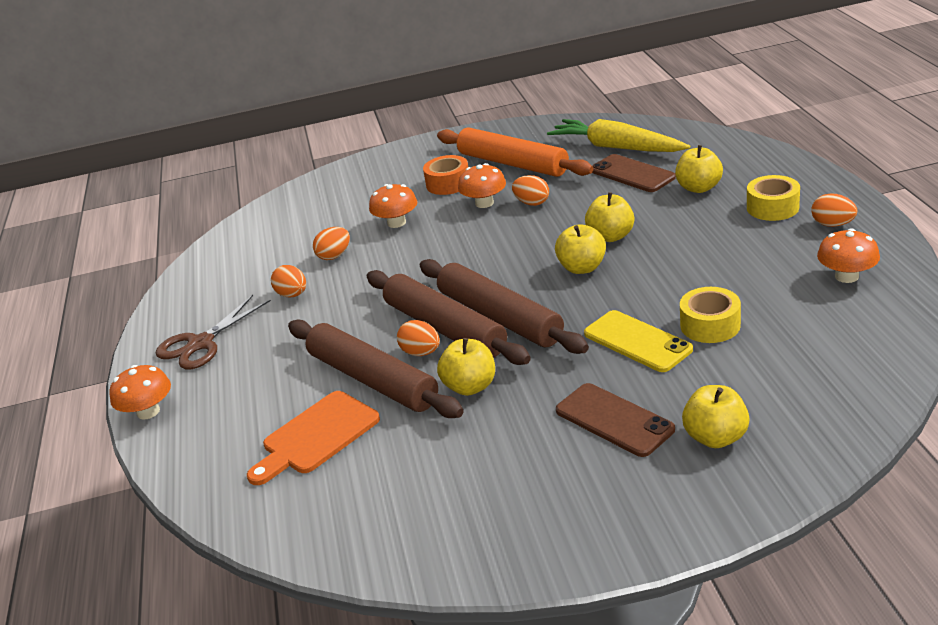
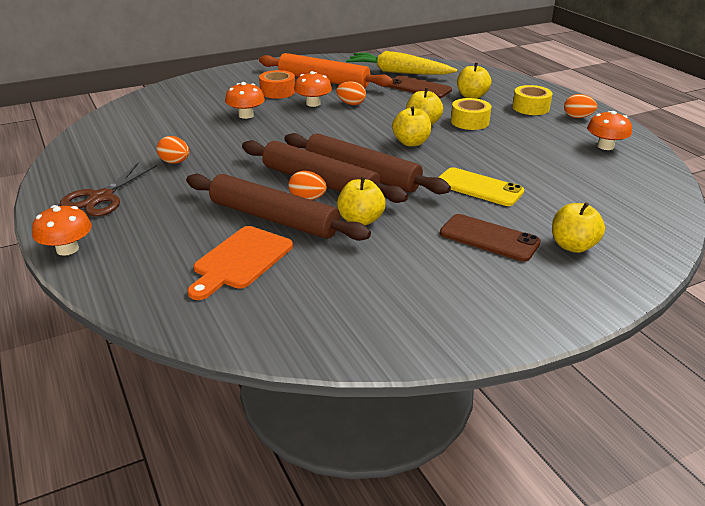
camera: 20 degrees left, 0 degrees up
(334, 256) = (201, 136): orange egg -> none
(710, 325) = (527, 176): yellow tape -> yellow tape (469, 122)

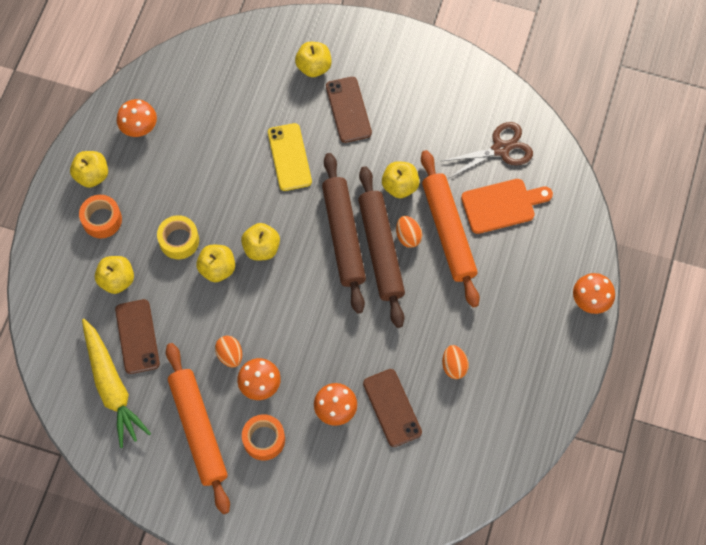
camera: 135 degrees left, 35 degrees up
(101, 198) = (537, 352): brown scissors -> brown scissors (501, 149)
(203, 130) = (392, 408): none -> brown phone
(273, 218) = (448, 232): brown rolling pin -> orange rolling pin
(530, 108) = (102, 220): yellow tape -> orange tape
(577, 117) = (92, 175): orange egg -> yellow apple

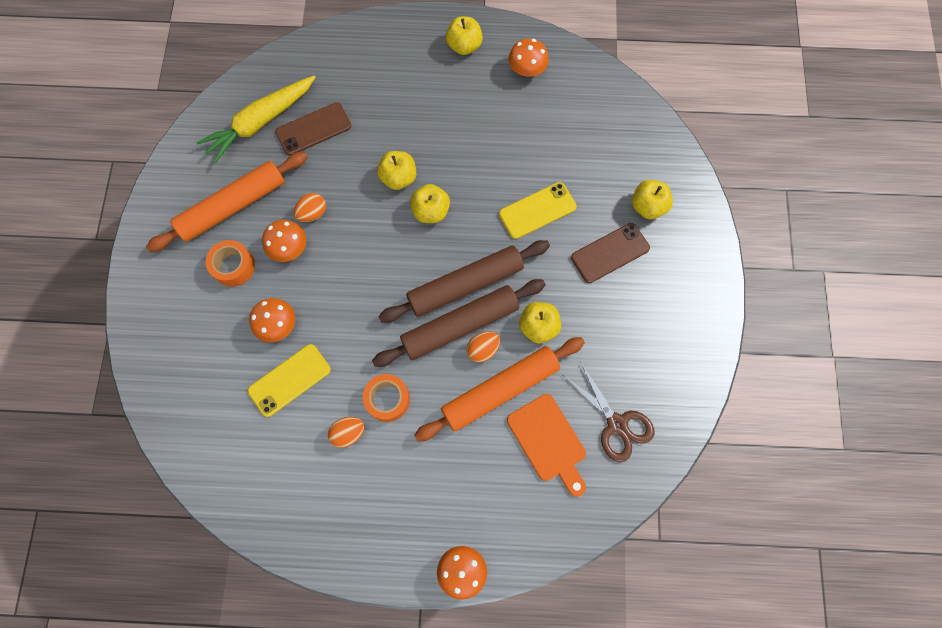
camera: 75 degrees right, 5 degrees up
(102, 220) = (422, 67): orange tape -> orange tape (387, 399)
(117, 280) = (365, 96): yellow apple -> none
(179, 240) = (419, 137): yellow tape -> none
(392, 408) = (289, 380): brown phone -> yellow phone

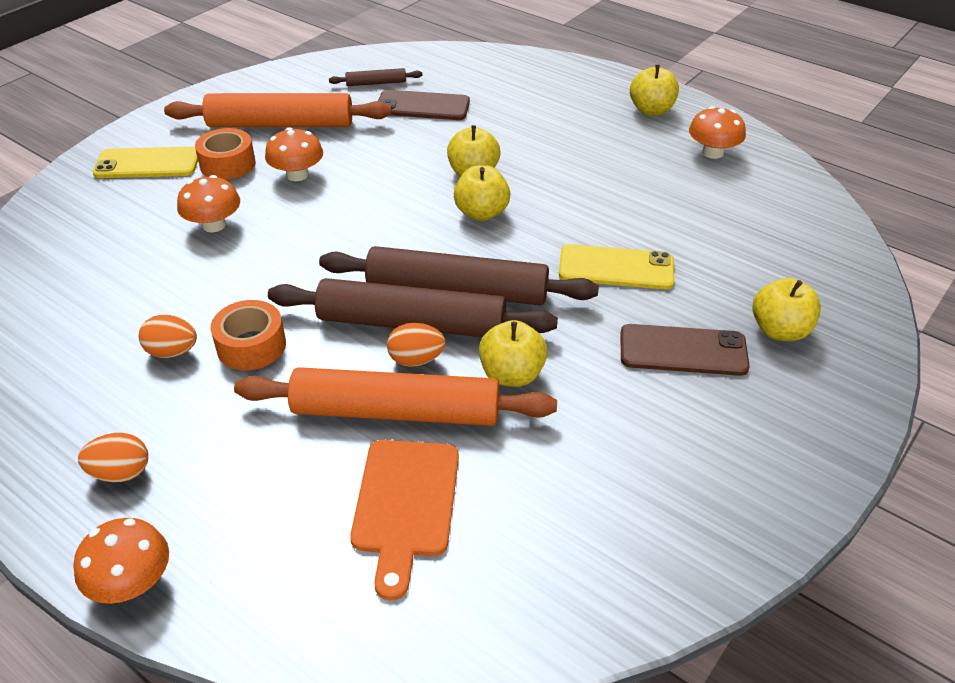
camera: 35 degrees right, 30 degrees down
(260, 122) = (376, 83): yellow carrot -> brown rolling pin
(289, 380) = (170, 273): yellow phone -> yellow phone (147, 164)
(313, 213) = (352, 161): orange egg -> orange egg (121, 473)
(617, 424) = (526, 544): brown scissors -> none

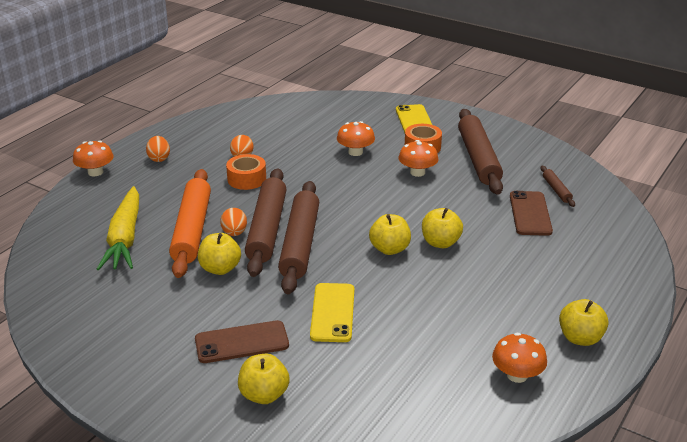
camera: 85 degrees right, 10 degrees down
(281, 124) = (478, 159): orange rolling pin -> brown rolling pin
(405, 505) = (125, 238): orange cutting board -> yellow carrot
(683, 350) = (242, 342): brown phone -> brown phone turned 75 degrees clockwise

